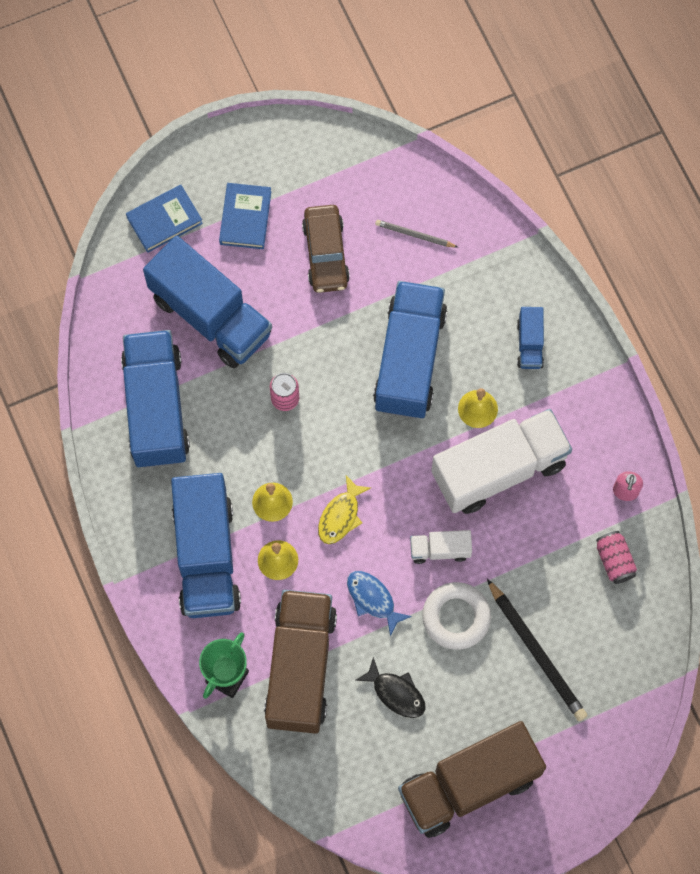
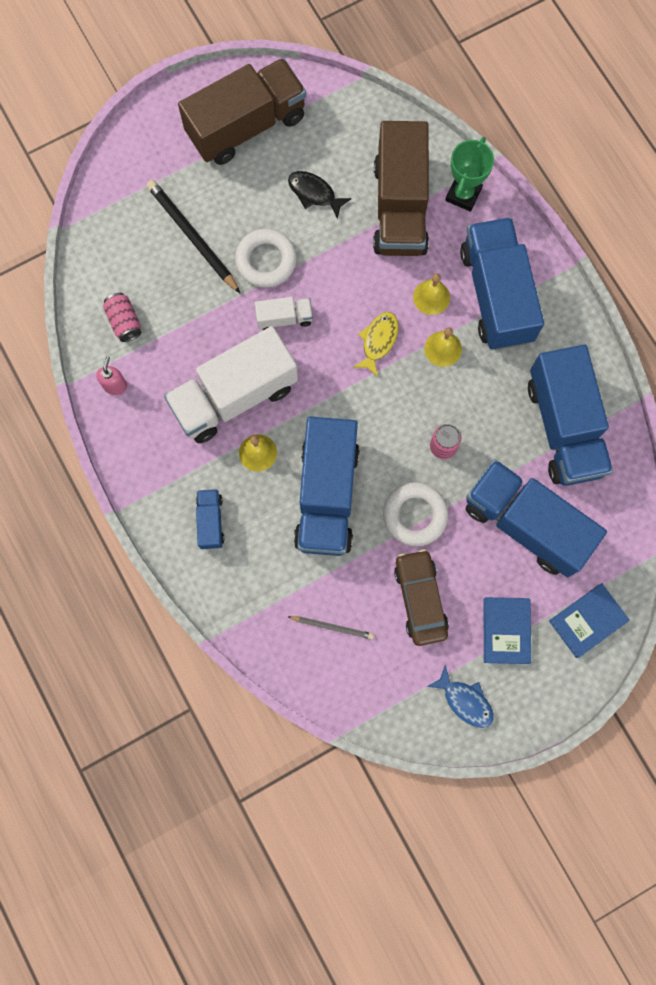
camera: 175 degrees right, 5 degrees up
(322, 333) = (415, 515): none -> white ring
(373, 599) = (342, 270): blue fish -> blue fish (465, 701)

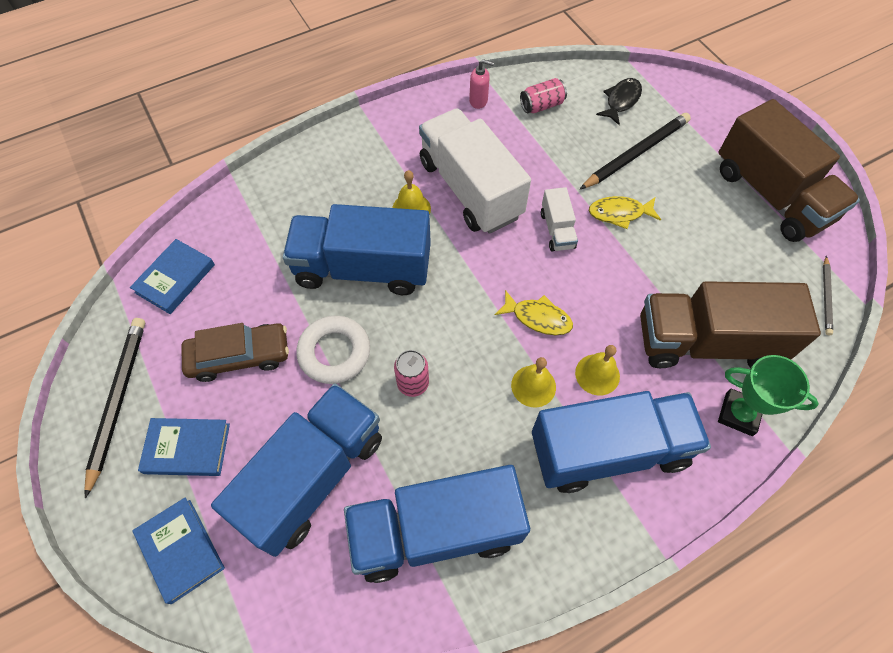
camera: 90 degrees right, 15 degrees down
(210, 521) = (344, 172): blue truck -> none
(266, 261) = (619, 213): white ring -> yellow fish
(314, 193) = (706, 256): black fish -> black fish (621, 101)
(332, 627) = (224, 273): grey pencil -> grey pencil (826, 297)
(339, 673) = (175, 279): none -> blue book
(465, 701) = (117, 401): blue fish -> black pencil

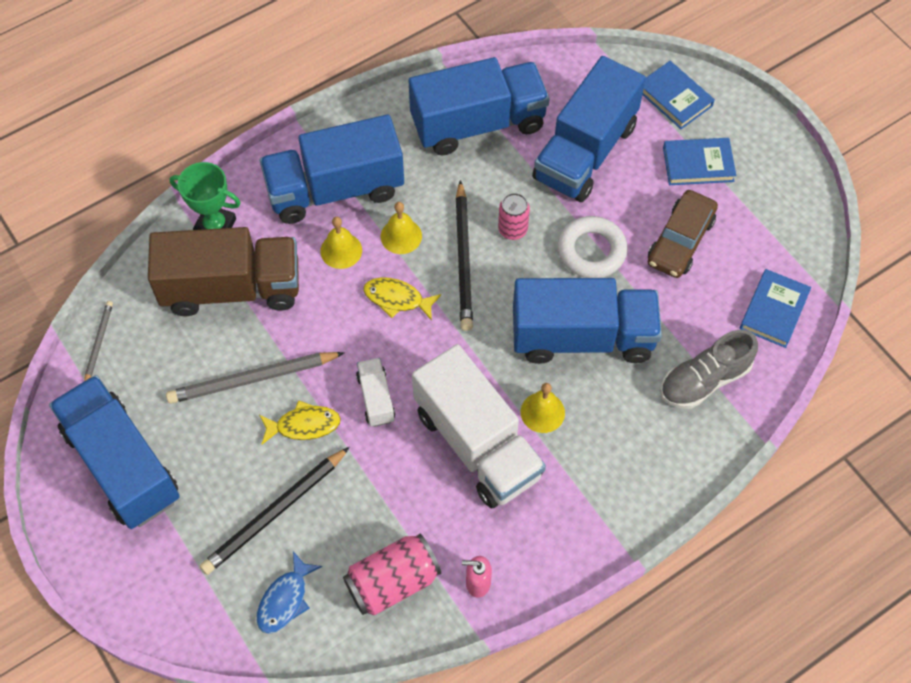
camera: 175 degrees right, 0 degrees up
(117, 401) = (775, 195): black pencil -> black pencil (464, 259)
(239, 356) = (680, 241): brown car -> brown car turned 45 degrees counterclockwise
(263, 223) = (704, 380): none -> grey shoe
(541, 105) = (393, 582): pink can -> pink can, size x1.57
(621, 101) = (285, 600): black fish -> blue fish
(670, 254) = (253, 379): none -> grey pencil
(770, 195) = (122, 464): brown truck -> blue truck

